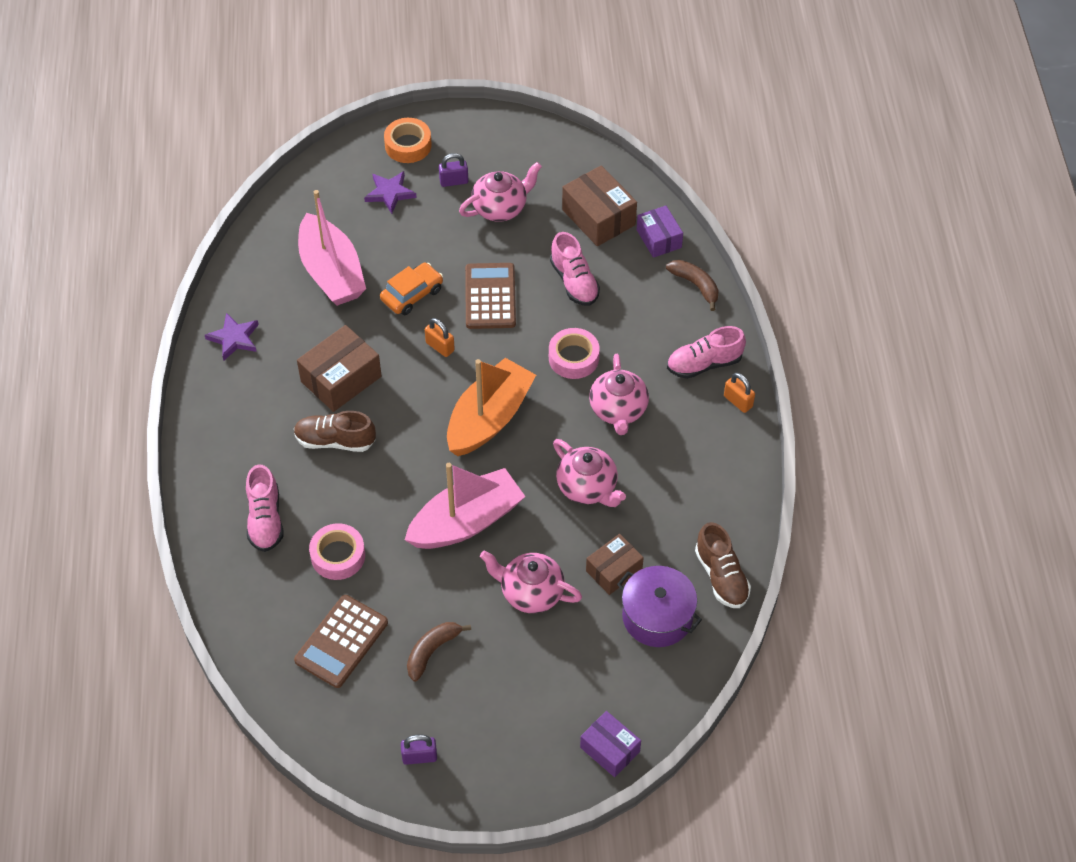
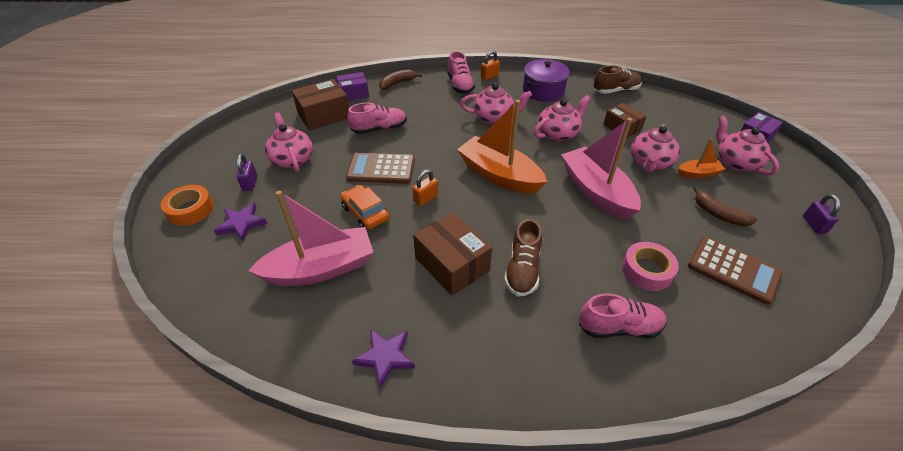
camera: 85 degrees left, 10 degrees down
(512, 648) = (698, 173): none -> orange boat
(542, 703) = (736, 163): none -> pink teapot
(573, 358) = (448, 133): pink tape -> none
(657, 616) = (651, 114): purple pot -> purple pot (543, 91)

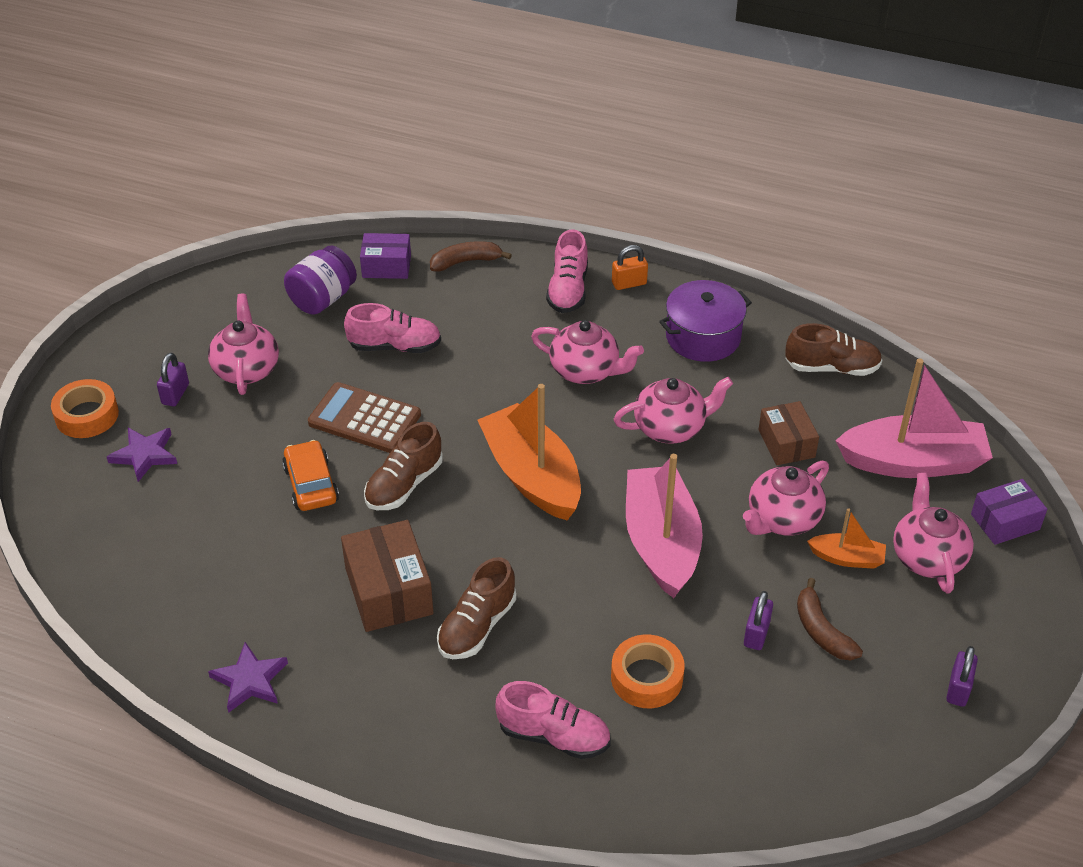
camera: 20 degrees right, 0 degrees up
(321, 268) = (221, 548): pink boat -> pink boat (913, 462)
(324, 115) = (323, 299): brown box -> purple jar
(425, 198) = (404, 485): orange padlock -> brown shoe
(647, 270) = (646, 678): pink tape -> orange tape
(686, 226) = (756, 634): none -> purple padlock
(733, 270) = (771, 714): brown calculator -> none

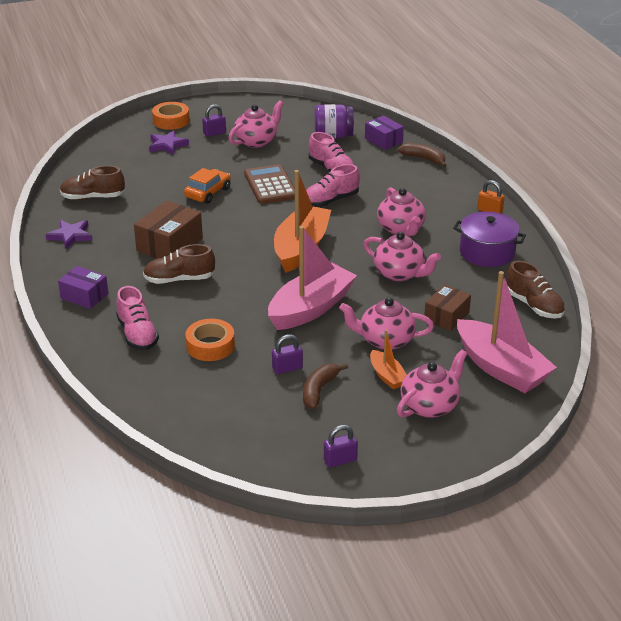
camera: 50 degrees right, 10 degrees down
(404, 485) = (243, 216): brown shoe -> brown shoe (93, 197)
(568, 290) = (453, 196): pink shoe -> pink shoe (330, 201)
(1005, 522) = (503, 424): purple box -> purple box (84, 296)

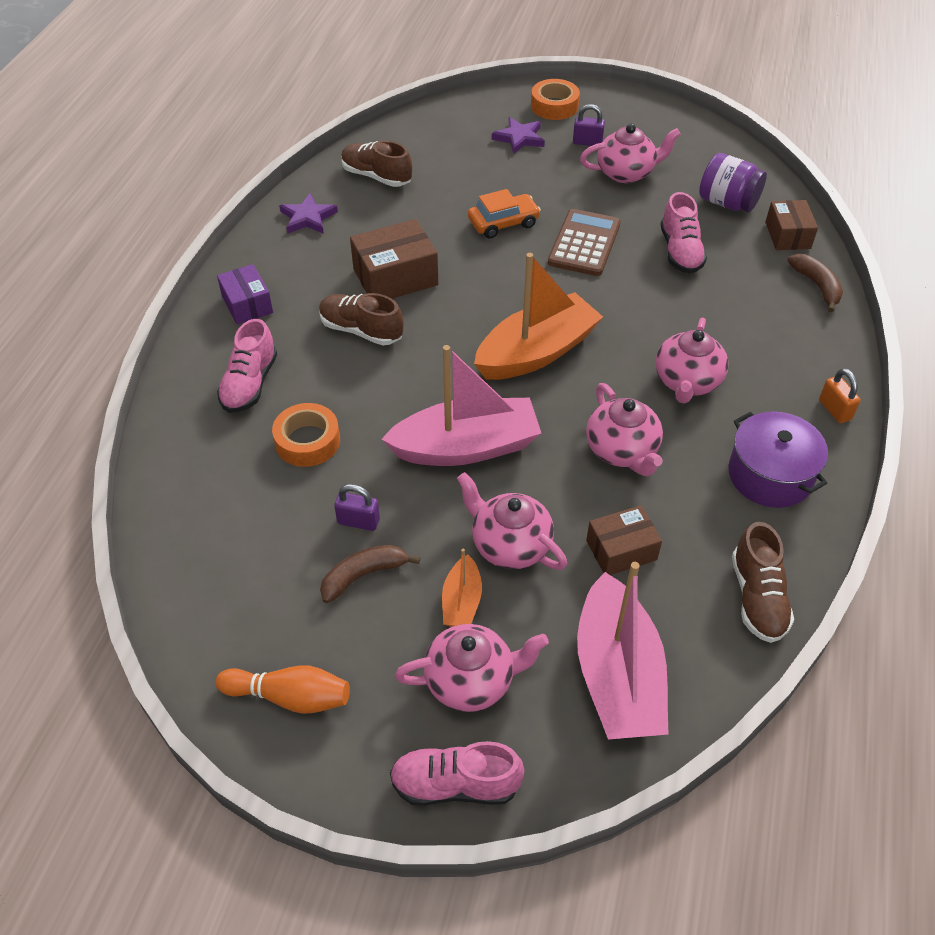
camera: 35 degrees right, 15 degrees up
(330, 201) = (636, 298): pink shoe -> pink shoe (455, 784)
(340, 460) = (290, 697): purple padlock -> orange bowling pin
(383, 140) = (787, 235): purple box -> brown box

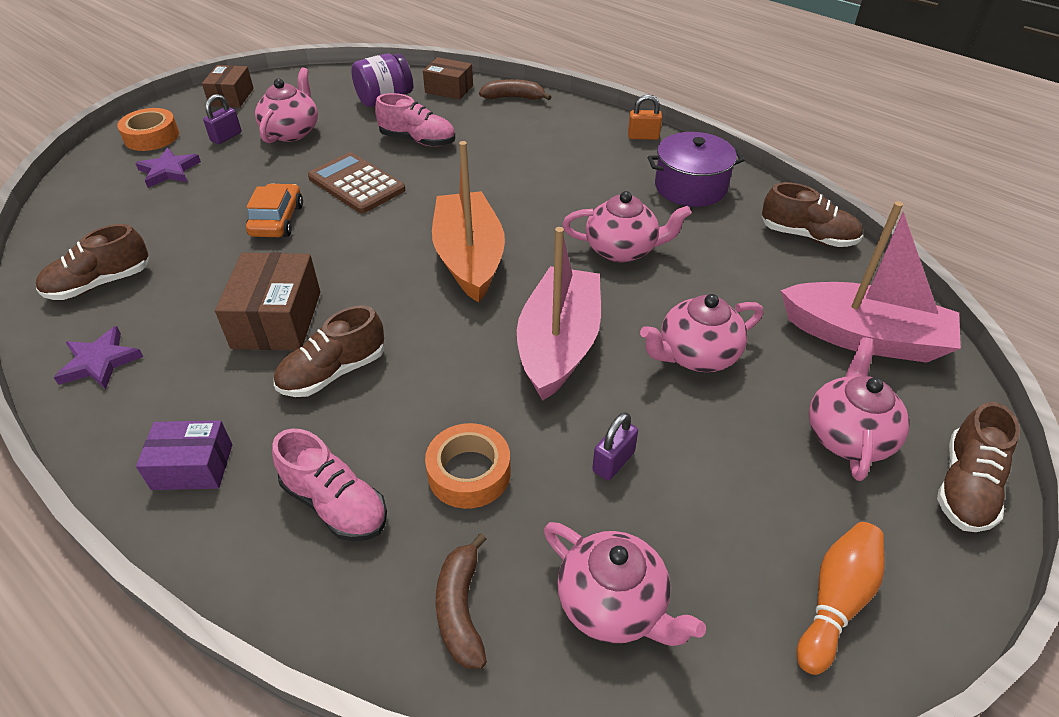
camera: 65 degrees left, 5 degrees down
(363, 575) = (689, 480): brown banana -> brown banana (461, 609)
(455, 784) = (965, 486): pink shoe -> brown shoe
(461, 601) = (752, 412): orange boat -> none
(621, 550) = (732, 289): brown box -> brown box (231, 97)
(687, 382) = (568, 190): pink teapot -> pink teapot (613, 604)

